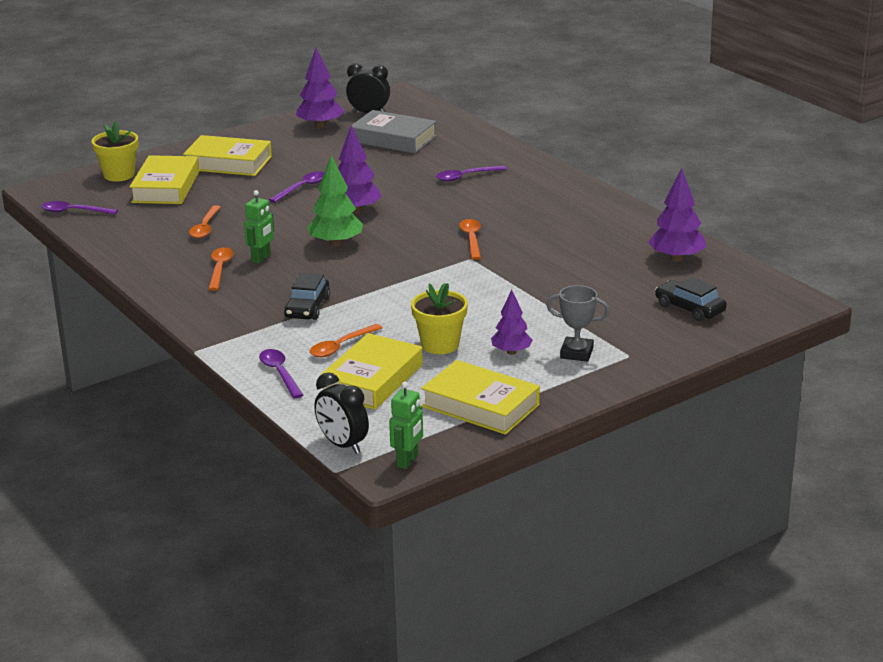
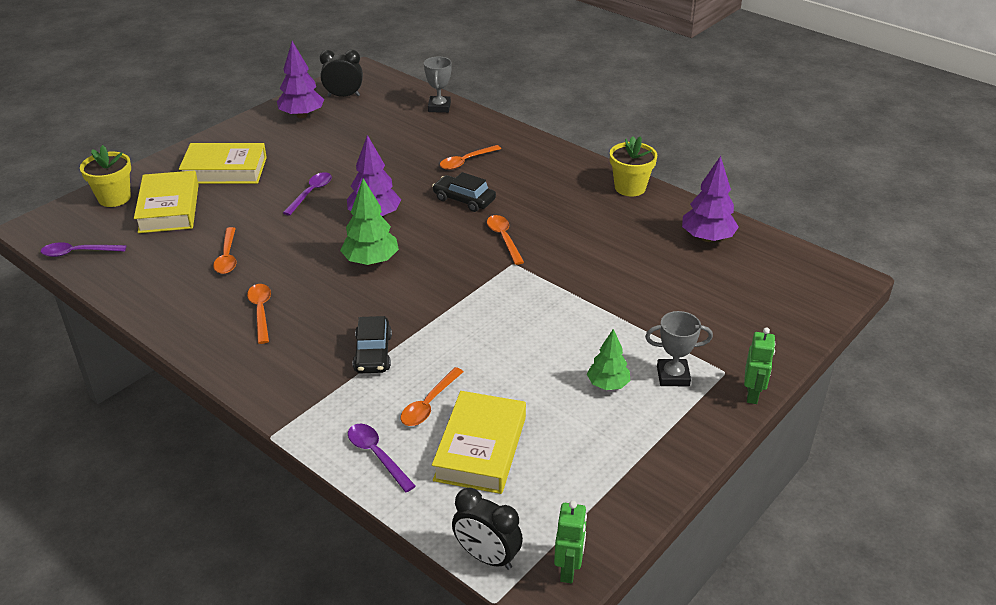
camera: 15 degrees left, 10 degrees up
(261, 258) = (300, 291): green robot -> green robot (752, 394)
(393, 139) = (378, 124): grey book -> none
(440, 345) = (531, 385): yellow flower pot -> yellow flower pot (630, 188)
(461, 130) = (439, 107): none -> grey trophy
(465, 177) = (465, 161): purple spoon -> orange spoon
(480, 405) = (610, 468): yellow book -> none
(511, 352) = (608, 384): purple tree -> green tree
(690, 308) = (751, 300): black car -> black car (464, 199)

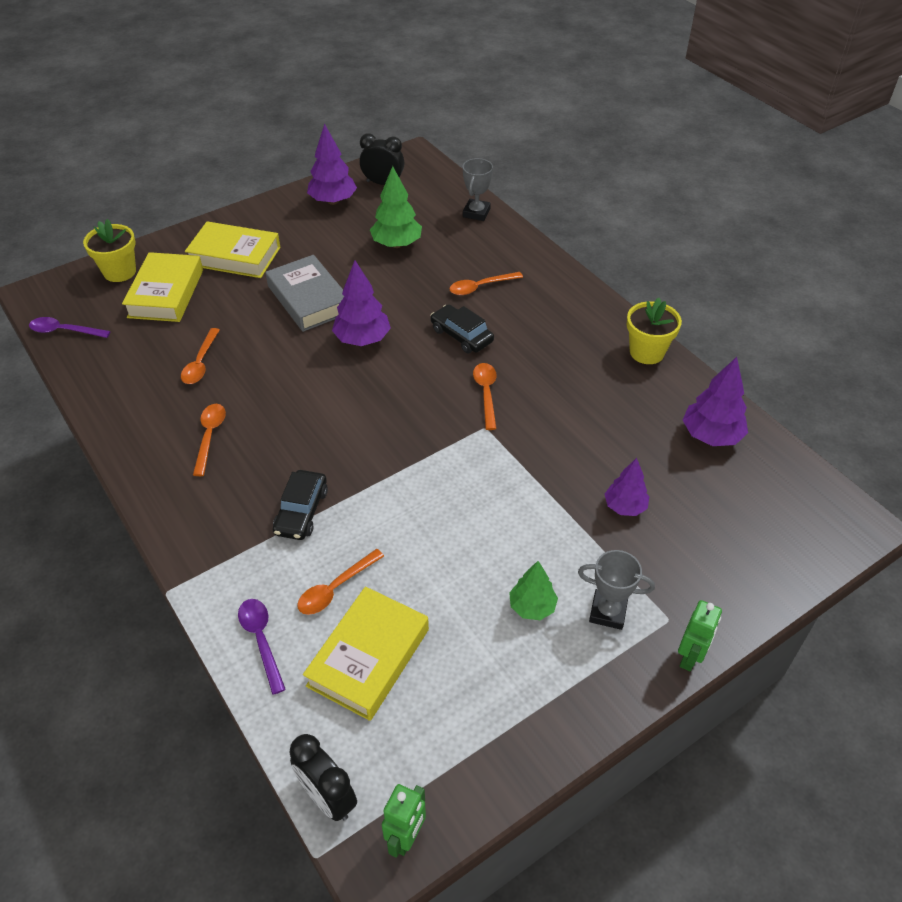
camera: 15 degrees right, 10 degrees up
(311, 193) = (309, 299): purple spoon -> grey book
(371, 261) = (339, 396): green tree -> green tree (396, 244)
(656, 300) = (625, 507): none -> purple tree

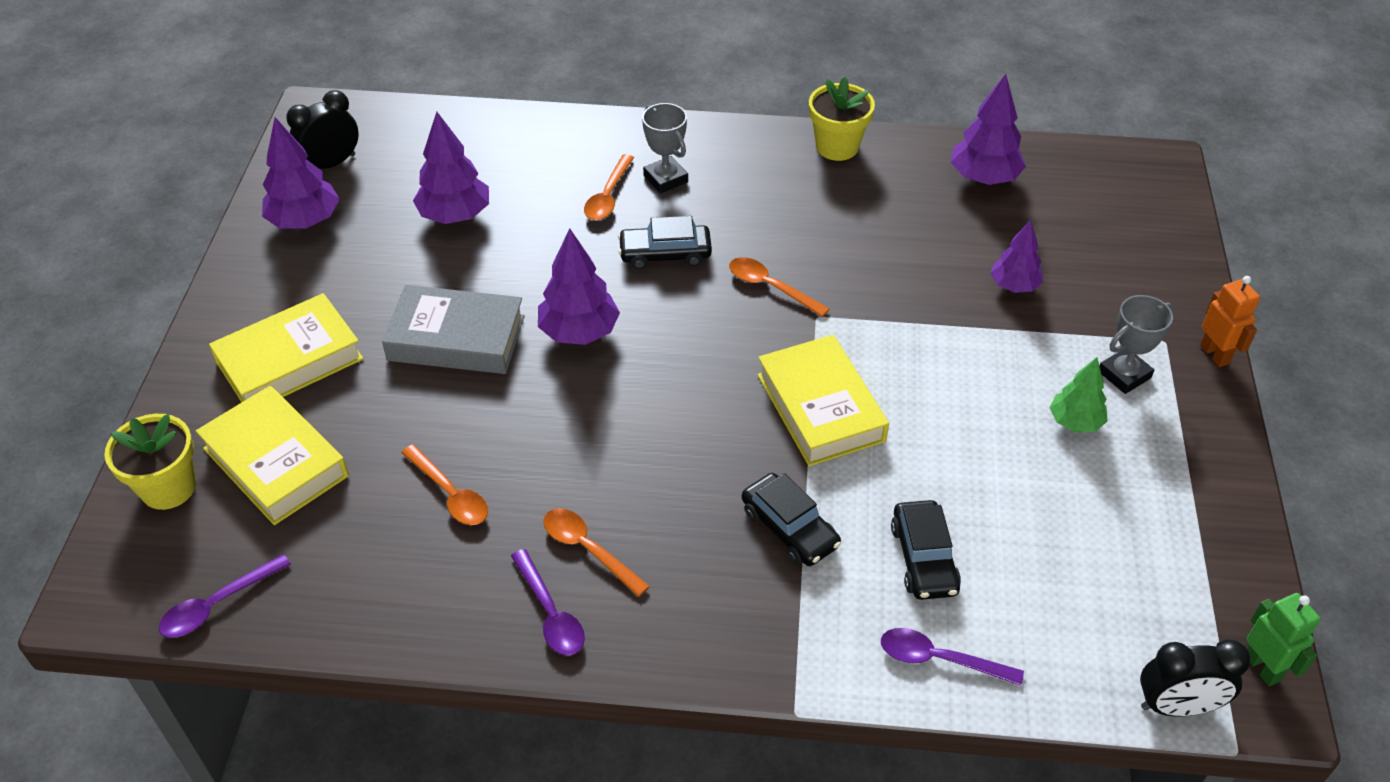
camera: 50 degrees left, 0 degrees up
(154, 448) = (550, 613): none -> purple spoon
(335, 588) = (923, 558): orange spoon -> black car
(369, 657) = (1035, 580): yellow book -> yellow book (820, 408)
(396, 244) = (455, 215): green tree -> purple tree
(476, 213) = (485, 127): grey trophy -> grey trophy (665, 179)
(690, 657) = (1215, 354): green robot -> orange robot

